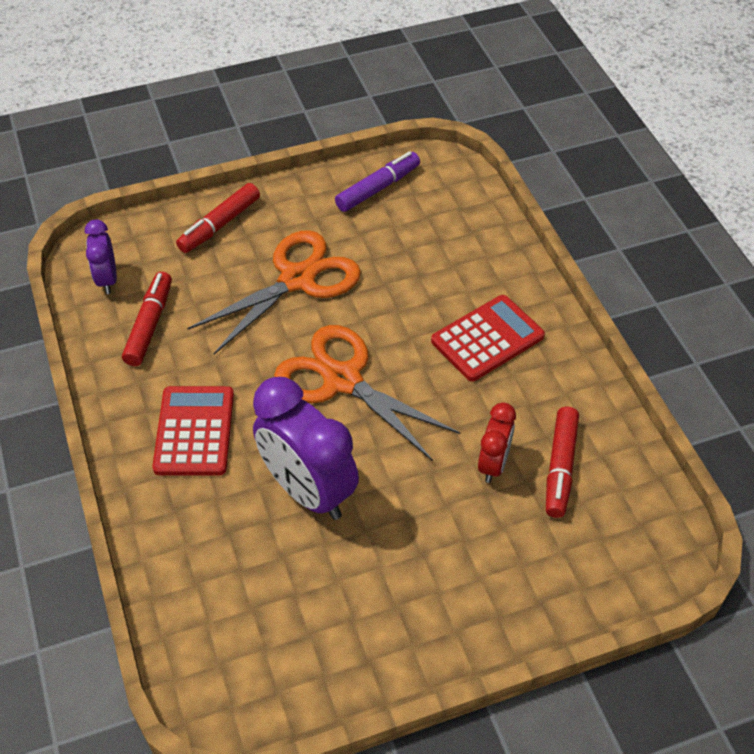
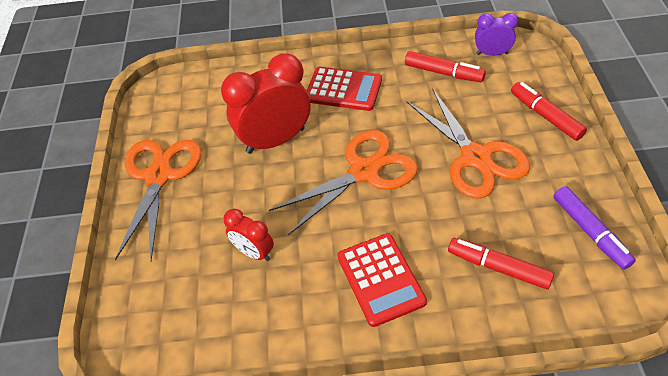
camera: 110 degrees right, 0 degrees up
(308, 491) = (275, 140): purple clock -> red clock
(407, 623) = (159, 176): none -> orange scissors
(560, 467) = (233, 298): red marker -> red marker (498, 267)

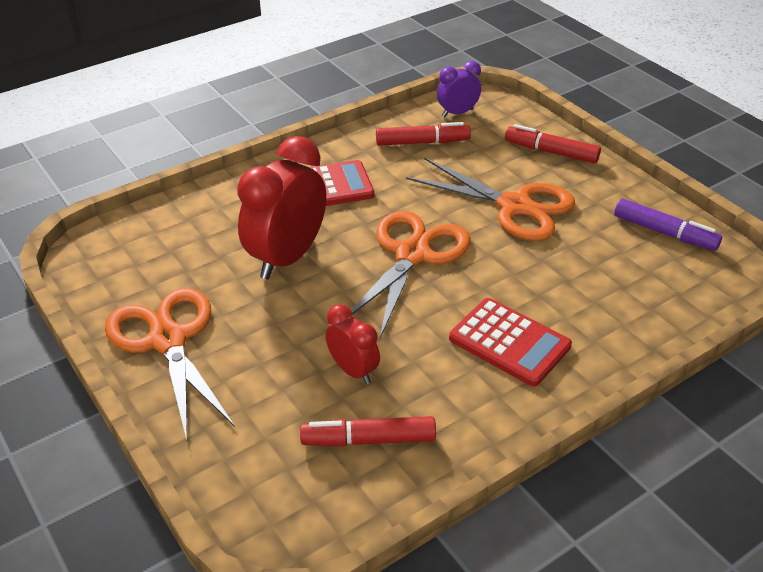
camera: 35 degrees left, 10 degrees down
(254, 252) = (353, 370): red clock -> red clock turned 135 degrees counterclockwise
(498, 267) = (610, 290): red marker -> red marker (368, 439)

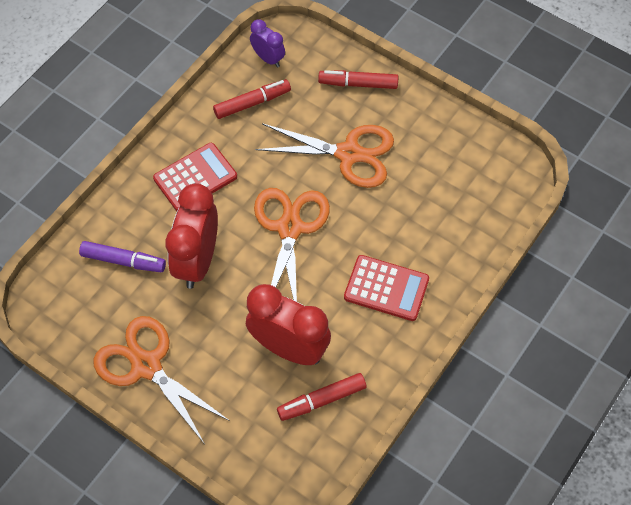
camera: 20 degrees left, 20 degrees up
(353, 370) = (289, 348): red clock -> red clock, size x1.88
(457, 113) = (268, 58): purple clock -> purple clock turned 90 degrees clockwise
(664, 233) = (465, 148): purple marker -> purple marker (123, 261)

